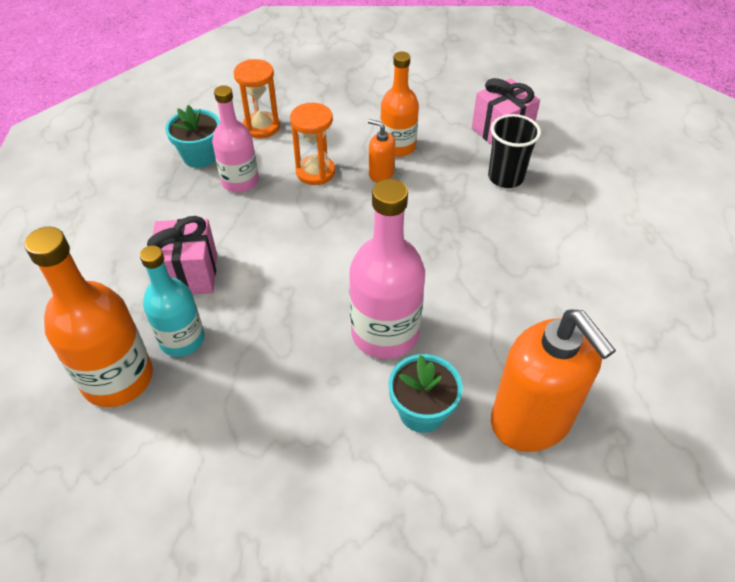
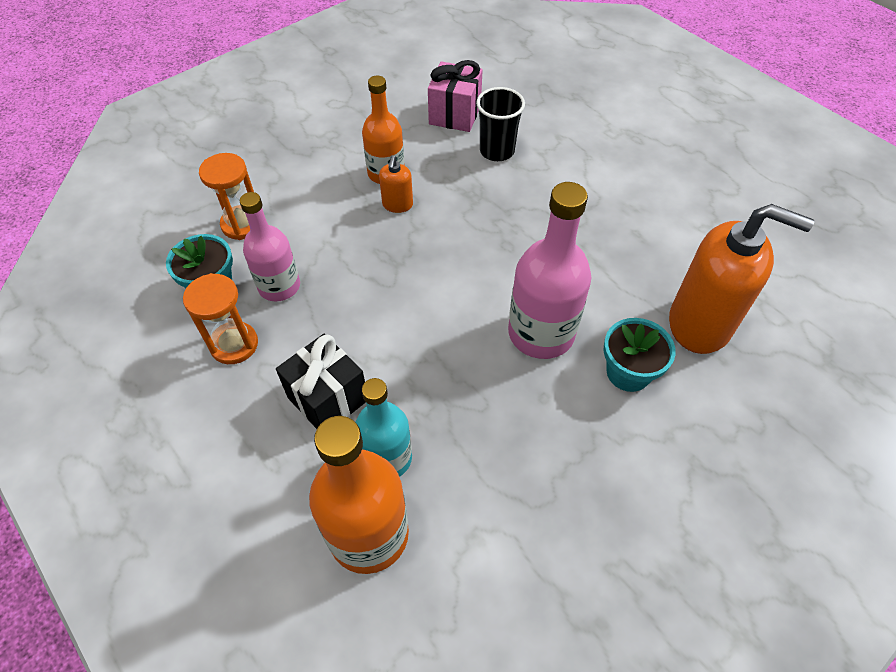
camera: 40 degrees left, 5 degrees up
(189, 274) = (328, 399): pink gift -> black gift
(315, 172) = (339, 236): orange hourglass -> orange hourglass (234, 344)
(381, 174) = (397, 205): orange soap dispenser -> orange soap dispenser turned 75 degrees counterclockwise

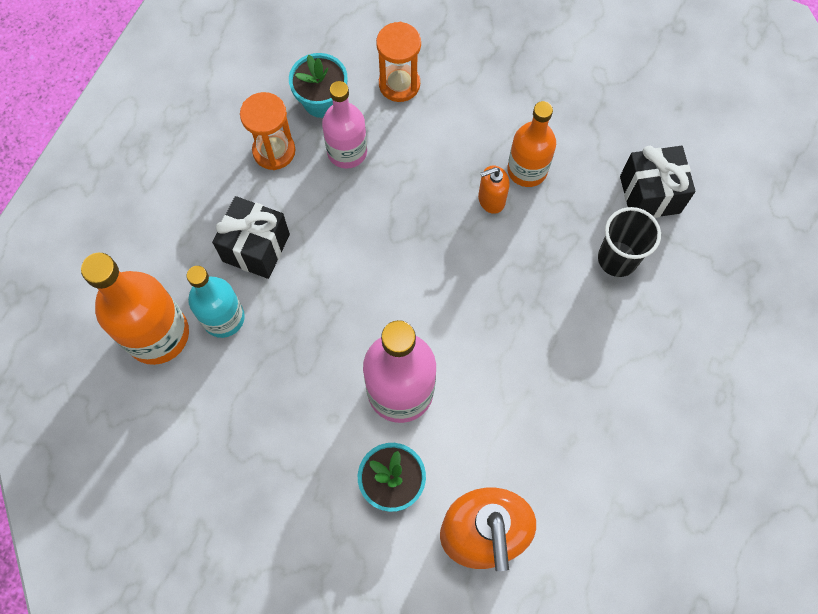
camera: 65 degrees right, 15 degrees up
(455, 114) = (650, 194): pink gift -> black gift

